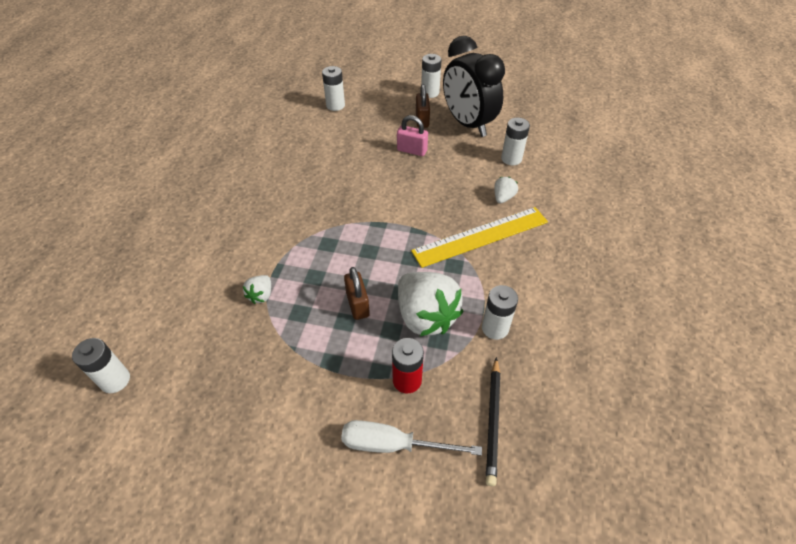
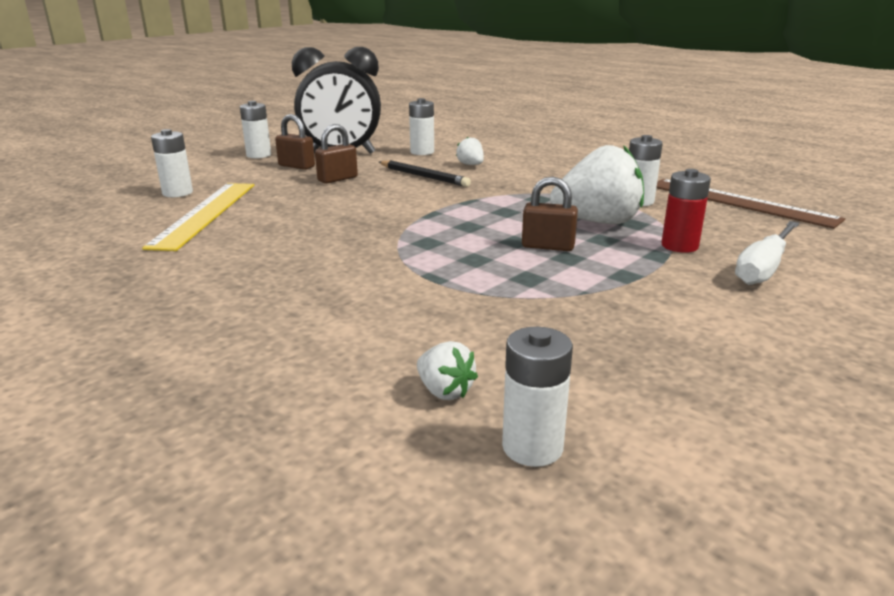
camera: 60 degrees left, 25 degrees down
(261, 295) = (469, 295): white strawberry -> white strawberry (444, 391)
(412, 150) = (337, 179): pink padlock -> brown padlock
(480, 236) = (511, 182): yellow ruler -> yellow ruler (205, 214)
(493, 421) = (752, 224): black pencil -> black pencil (424, 176)
(552, 402) = (740, 202): none -> brown ruler

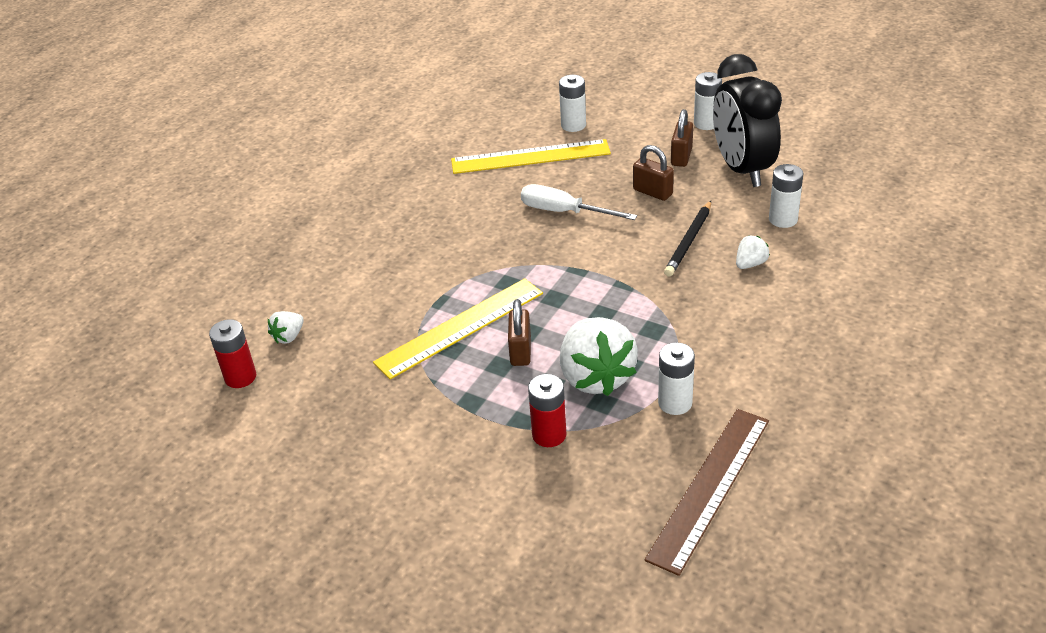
camera: 80 degrees right, 15 degrees up
(492, 270) = (460, 327): none -> yellow ruler
(532, 447) = (240, 377): white battery -> red battery
(763, 268) = (511, 490): white screwdriver -> white screwdriver (564, 212)

